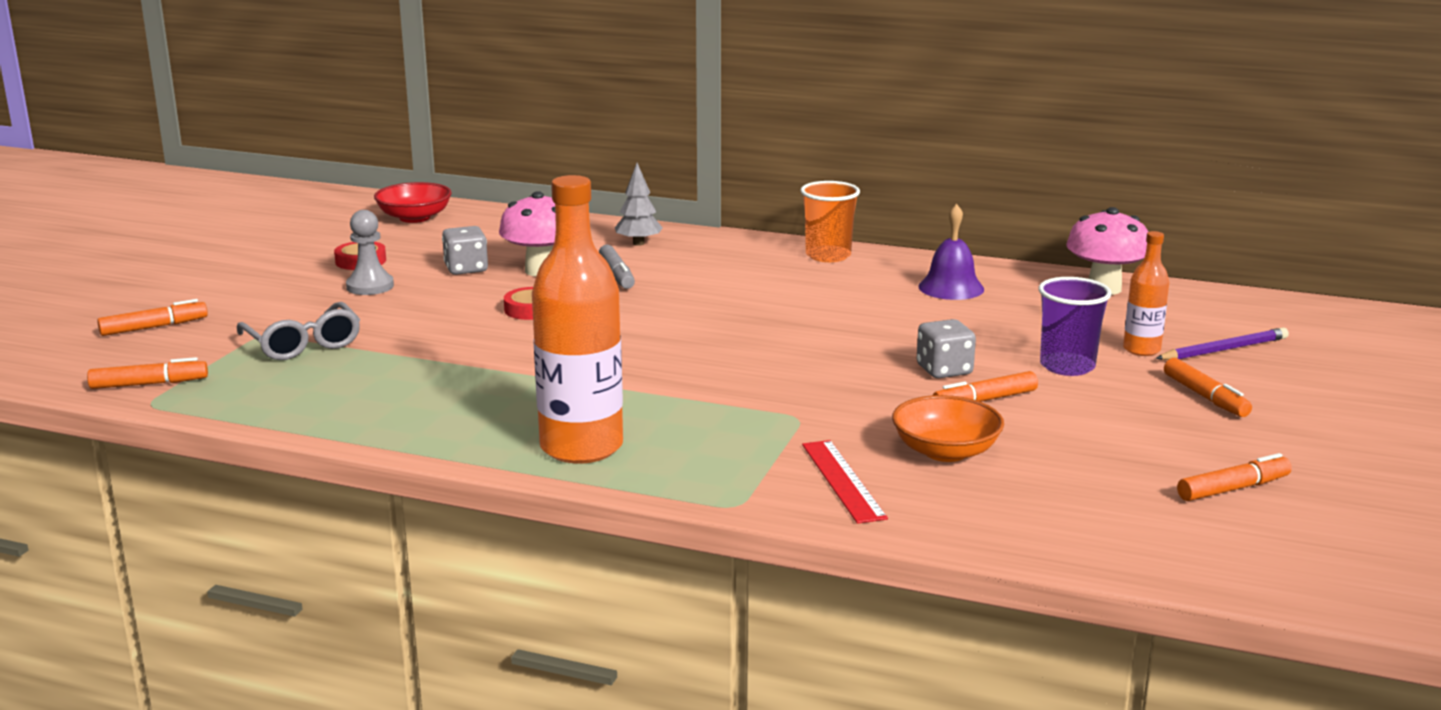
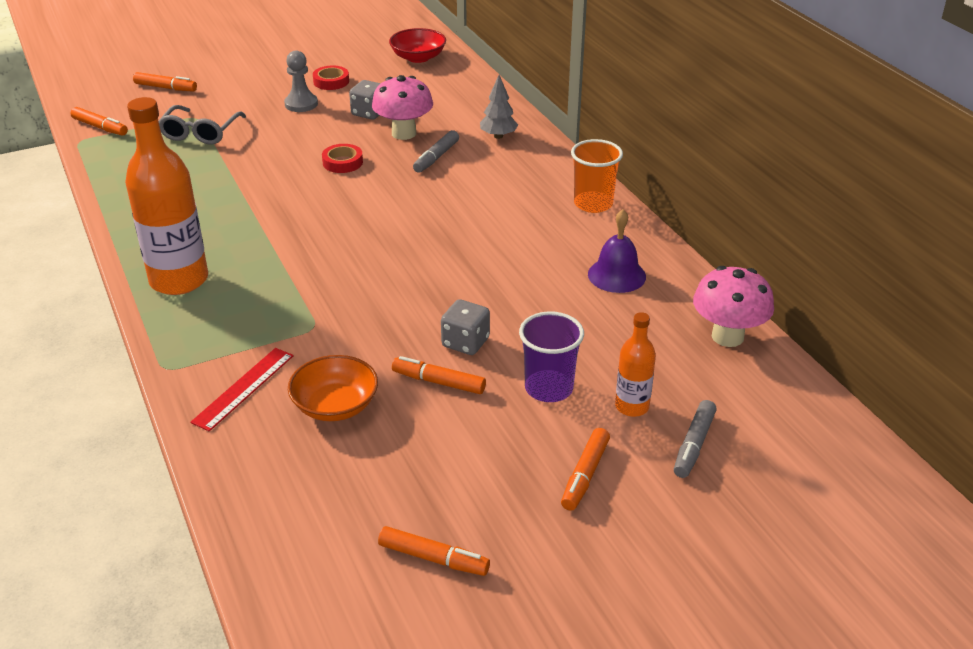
camera: 45 degrees right, 15 degrees up
(1224, 350) = (694, 445): purple pencil -> grey marker

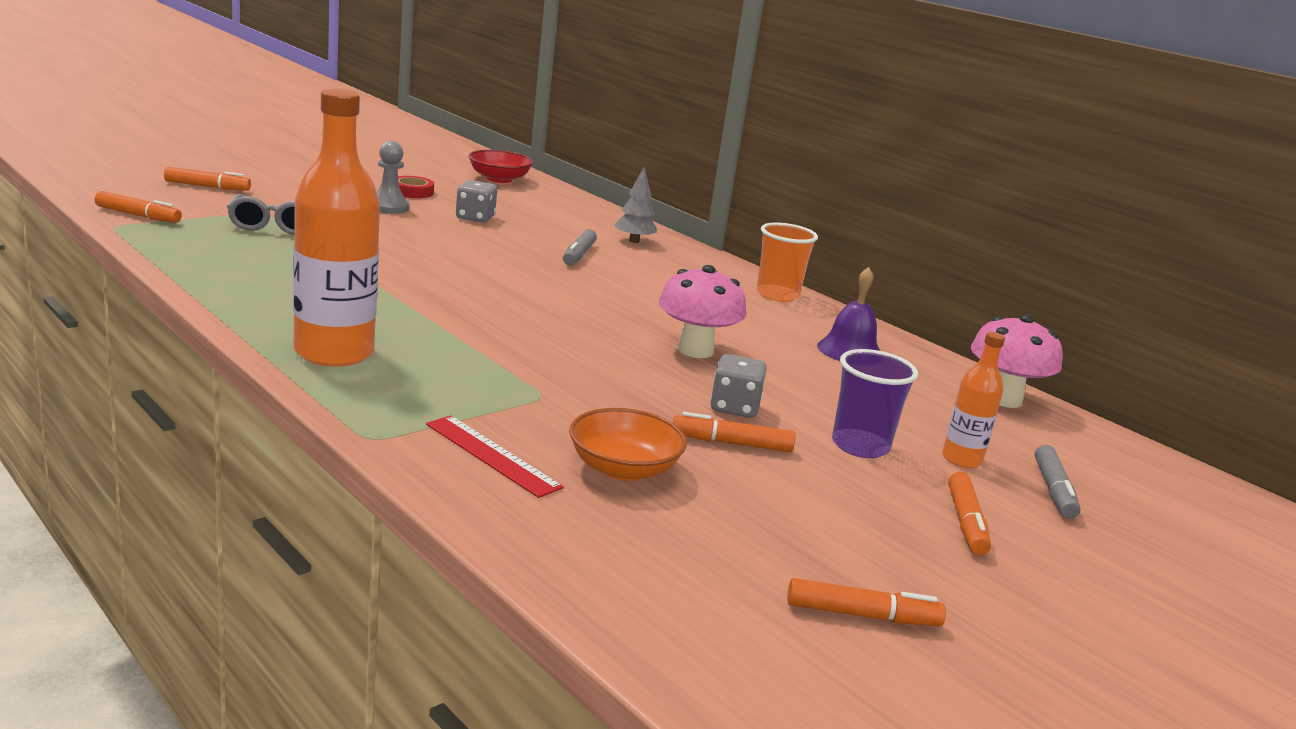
camera: 20 degrees left, 15 degrees down
(244, 388) = (492, 455): red ruler -> red ruler turned 60 degrees counterclockwise
(342, 162) = (473, 255): red tape -> none
(404, 133) = (527, 235): pink mushroom -> pink mushroom (695, 350)

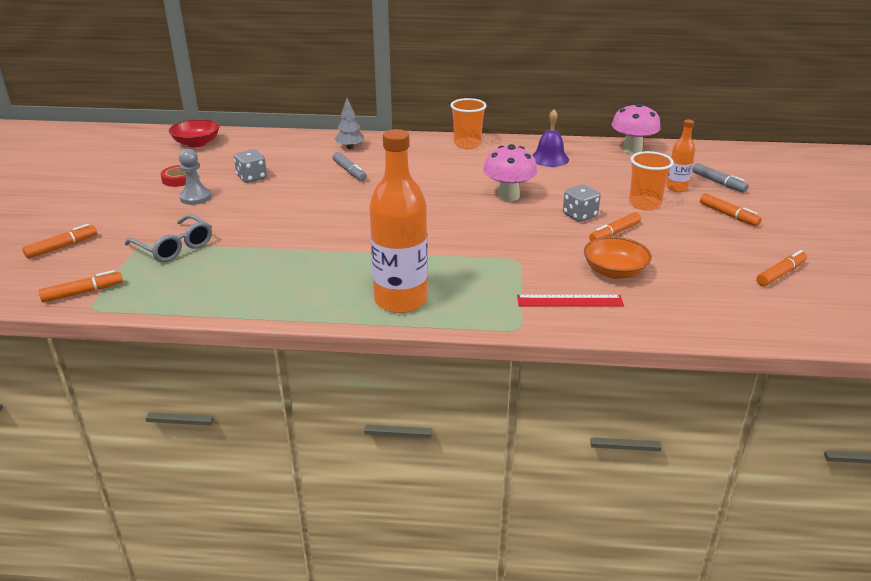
camera: 40 degrees left, 10 degrees up
(860, 446) = (644, 204): purple cup -> orange cup

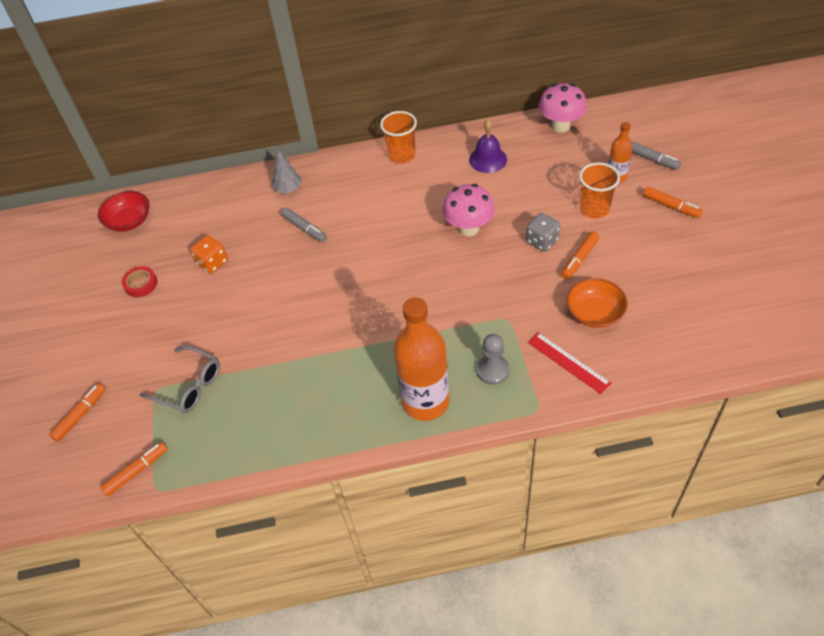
camera: 10 degrees left, 20 degrees up
(195, 197) = (172, 308): grey pawn -> grey pawn (492, 370)
(252, 177) = (212, 263): grey dice -> orange dice
(569, 301) = (568, 362): red ruler -> red ruler turned 60 degrees clockwise
(780, 274) = (731, 278): orange marker -> none

